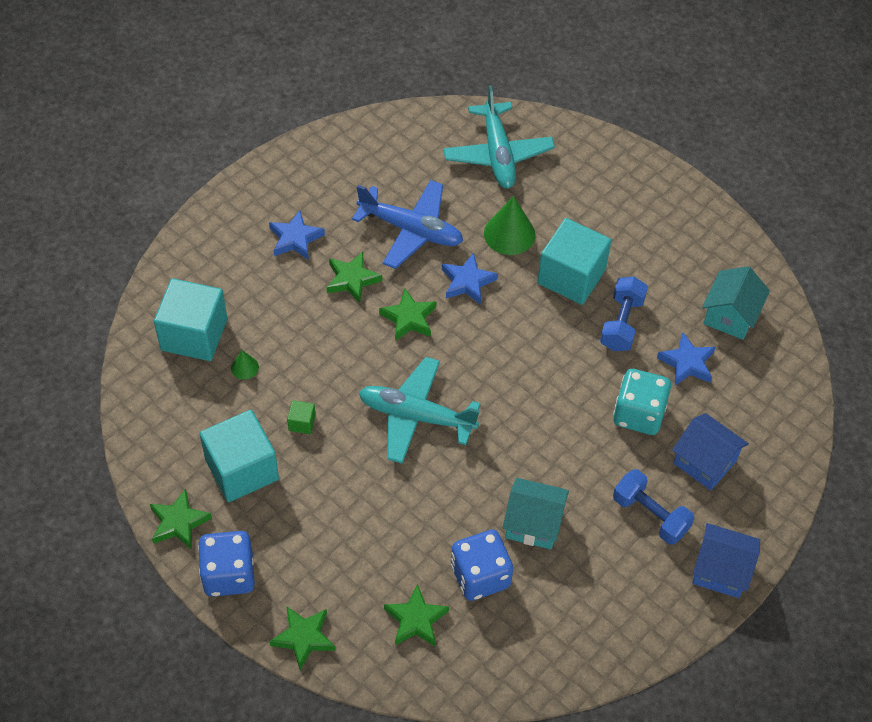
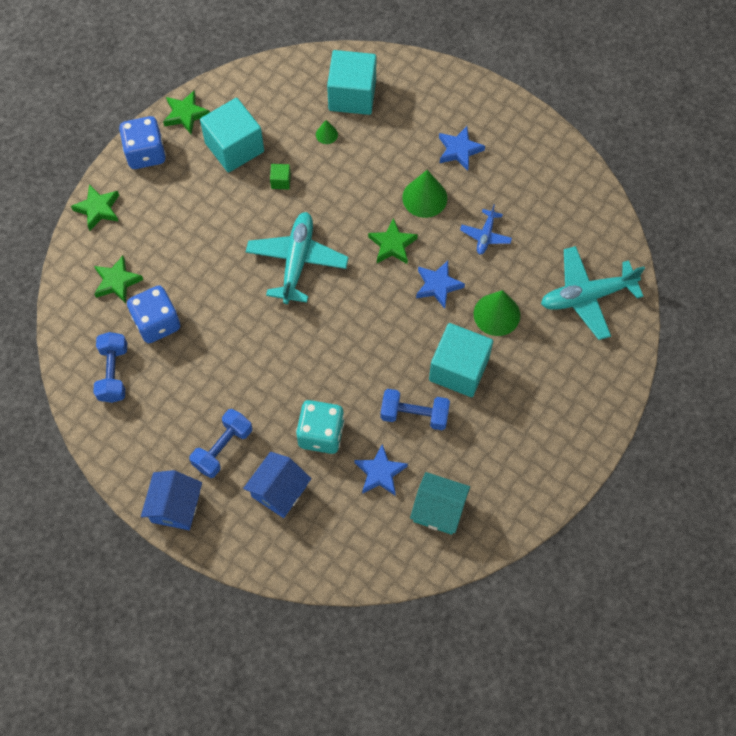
camera: 85 degrees right, 10 degrees up
(352, 280) = (424, 197): green star -> green cone
(411, 230) = (485, 235): blue plane -> blue plane, size x0.52
(533, 523) = (206, 358): turquoise house -> none
(544, 630) = (113, 373): none -> blue dumbbell

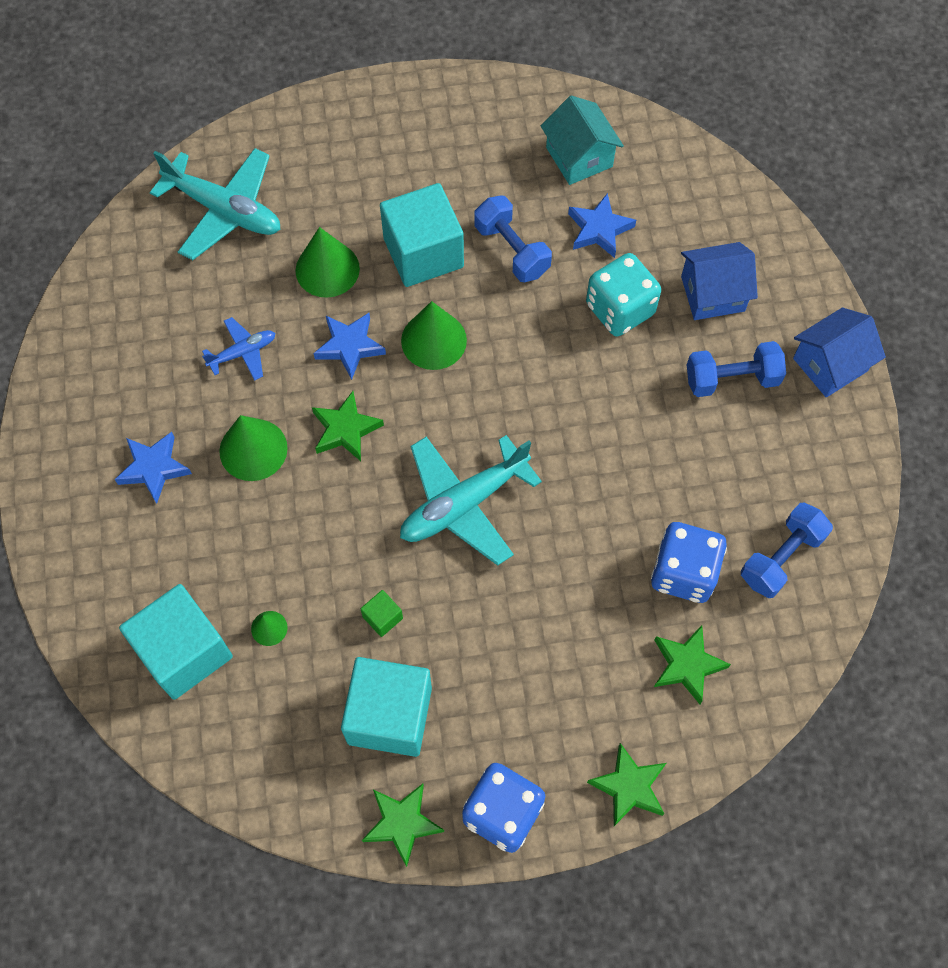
camera: 135 degrees left, 0 degrees up
(400, 327) = (433, 340): none -> green cone

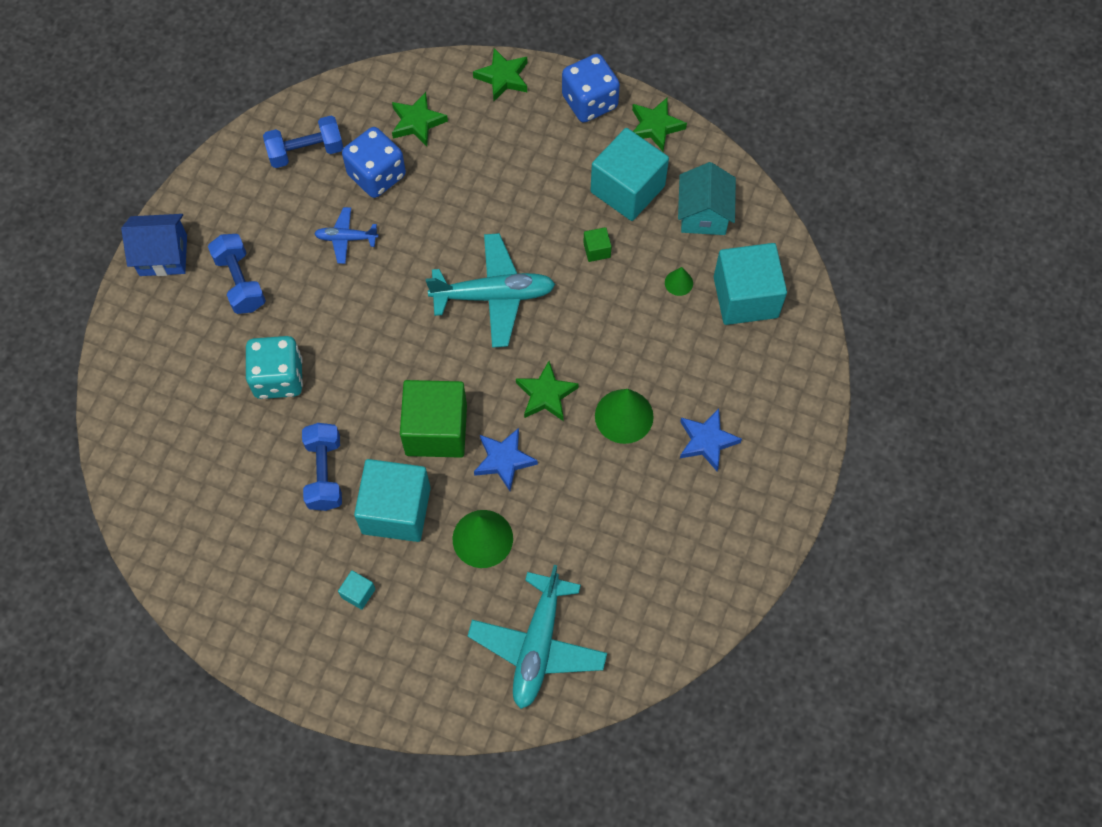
camera: 150 degrees left, 0 degrees up
(224, 210) = (538, 645): turquoise plane -> turquoise plane turned 135 degrees counterclockwise
(243, 352) = (591, 500): blue plane -> blue plane (346, 238)
(411, 172) = (358, 593): none -> turquoise cube
(433, 340) = (436, 430): green cone -> green cube
(579, 157) = (210, 528): turquoise house -> turquoise house (703, 214)
(599, 229) = (243, 453): blue star -> none
(712, 294) = (200, 352): blue house -> none
(731, 379) = (240, 282): blue dumbbell -> blue dumbbell turned 45 degrees clockwise

